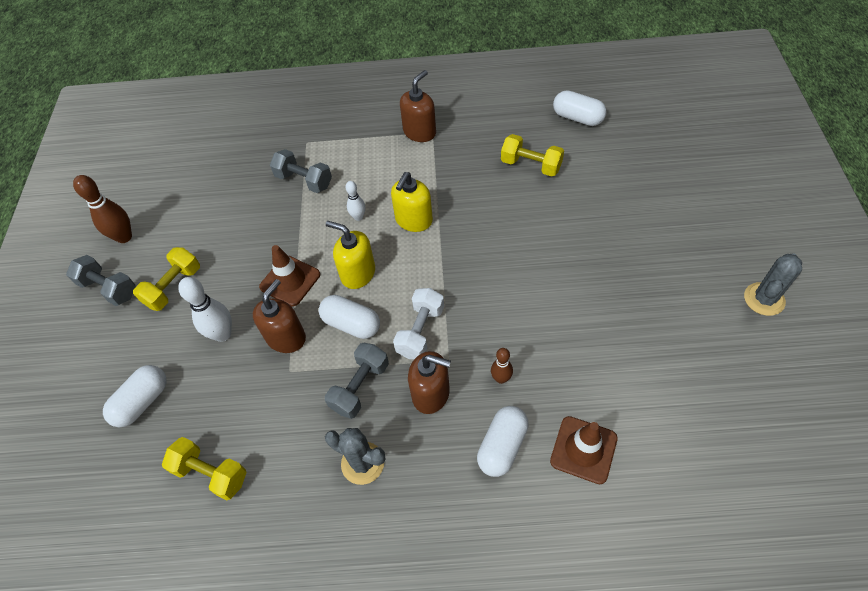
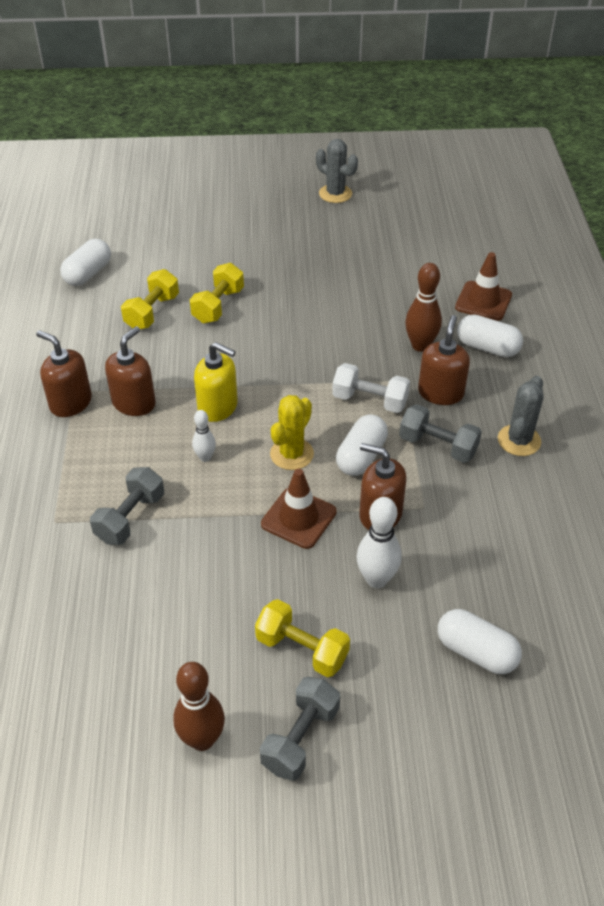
camera: 95 degrees left, 10 degrees down
(211, 473) = (552, 564): yellow dumbbell -> yellow dumbbell (218, 306)
(358, 273) = (292, 454): yellow soap dispenser -> yellow cactus
(419, 168) = (134, 403): none -> brown soap dispenser
(501, 378) = (420, 345): brown bowling pin -> brown bowling pin, size x1.70

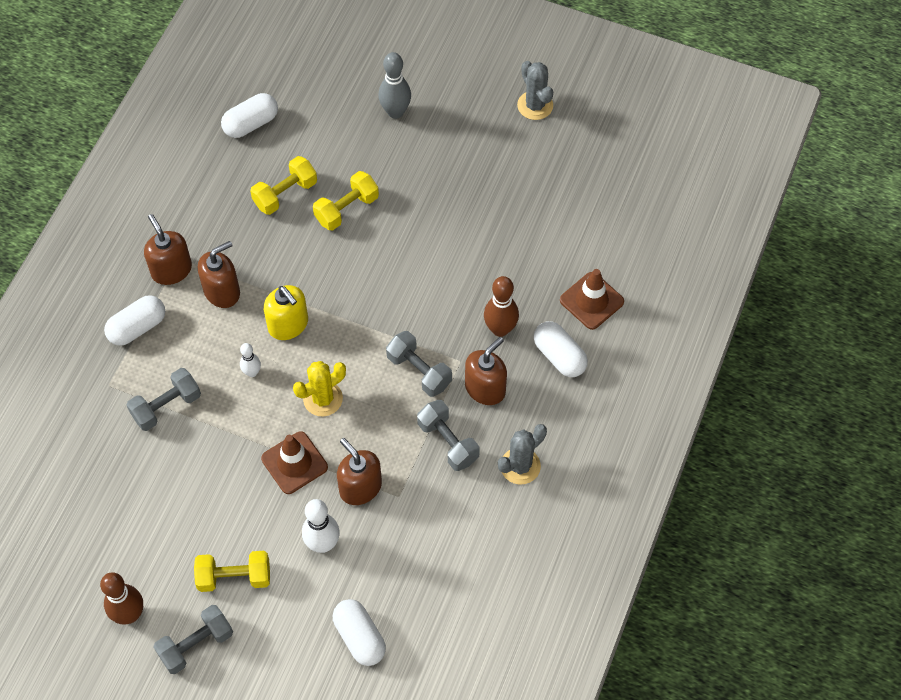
camera: 25 degrees right, 15 degrees up
(218, 230) = (395, 112): none -> grey bowling pin
(302, 649) = (234, 577): yellow dumbbell -> yellow dumbbell turned 60 degrees counterclockwise
(361, 456) = (378, 425): white capsule -> white capsule (137, 327)
(370, 401) = (419, 371): white dumbbell -> grey dumbbell

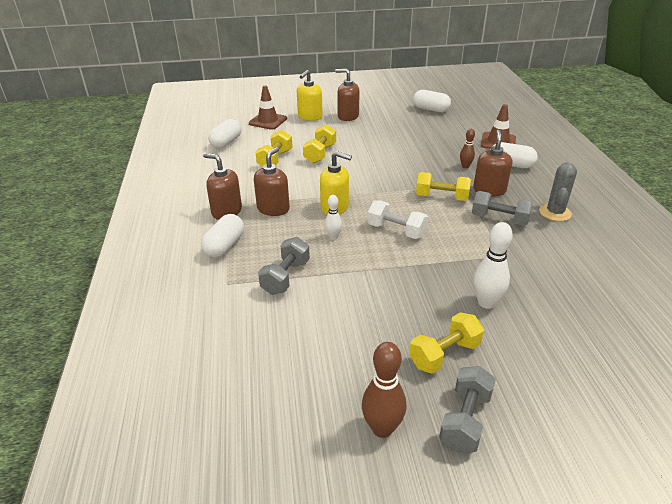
camera: 30 degrees left, 25 degrees down
(294, 463) = (414, 268): brown traffic cone -> brown traffic cone (268, 121)
(323, 399) = (396, 230): yellow cactus -> white dumbbell
(359, 637) = (582, 345): white capsule -> white capsule (430, 109)
(360, 487) = (473, 262): brown soap dispenser -> brown soap dispenser (348, 116)
(395, 112) = (310, 117): grey bowling pin -> yellow soap dispenser
(419, 371) = (441, 197): grey dumbbell -> yellow dumbbell
(500, 329) = (465, 166): brown bowling pin -> brown bowling pin, size x0.59
(535, 105) = (381, 96): grey cactus -> none

